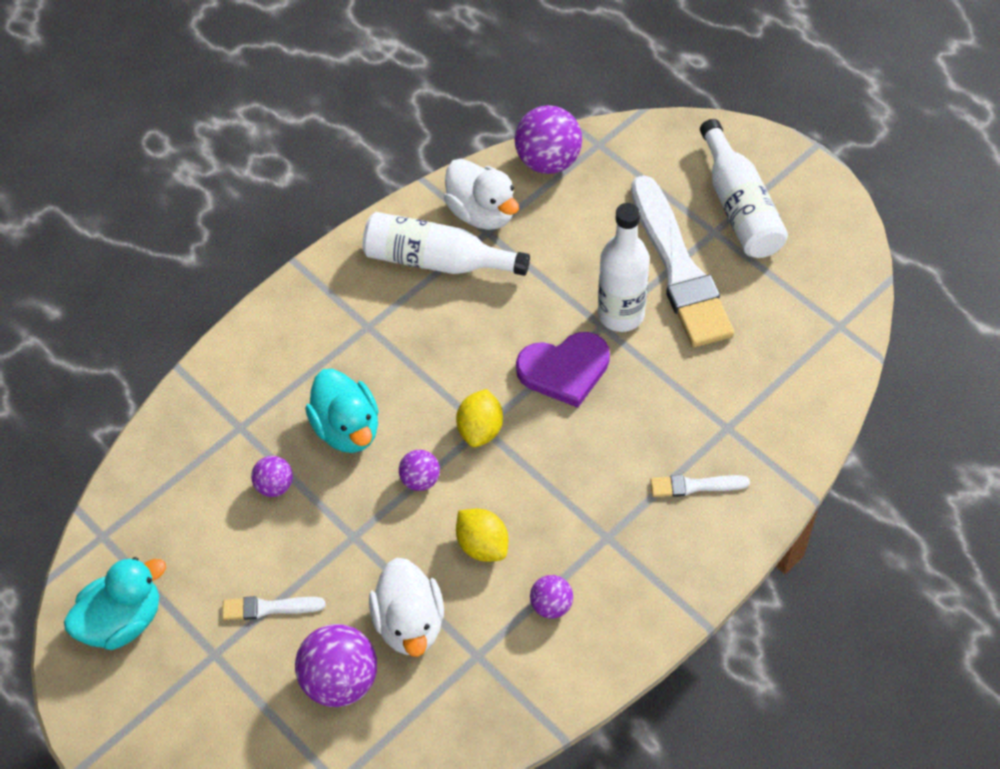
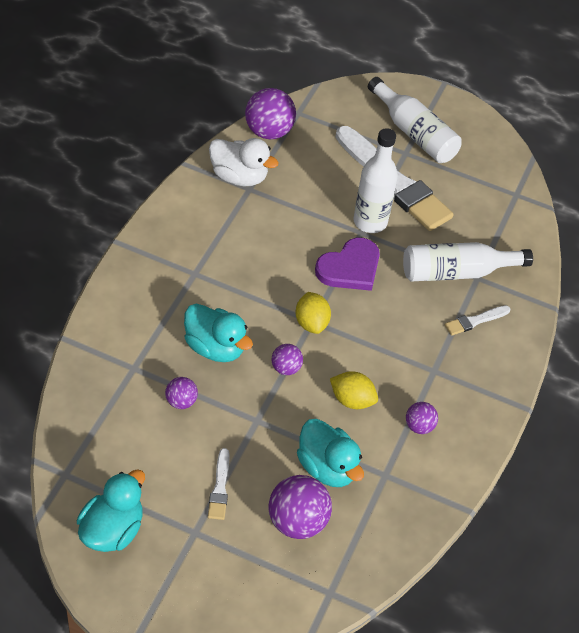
camera: 30 degrees left, 5 degrees down
(269, 608) = (220, 487): white brush -> white brush turned 60 degrees counterclockwise
(409, 623) = (327, 467): white duck -> turquoise duck
(437, 260) = (223, 216): white bottle -> white bottle (457, 272)

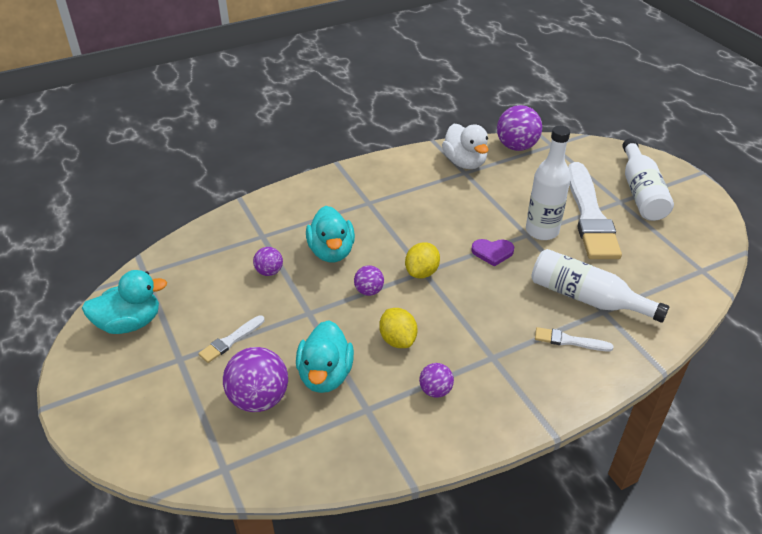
camera: 45 degrees right, 10 degrees down
(350, 268) = (492, 252): purple heart -> purple heart, size x0.62

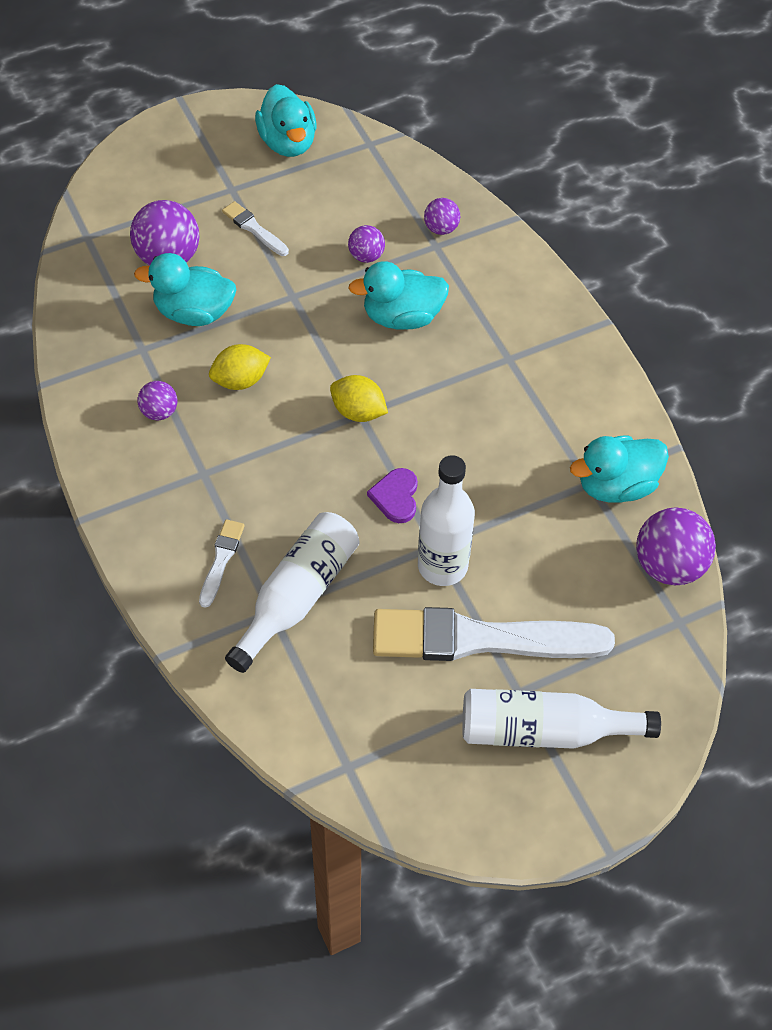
camera: 90 degrees right, 15 degrees up
(369, 291) = (326, 354): purple ball -> purple ball (441, 228)
(465, 162) = (616, 485): white duck -> turquoise duck

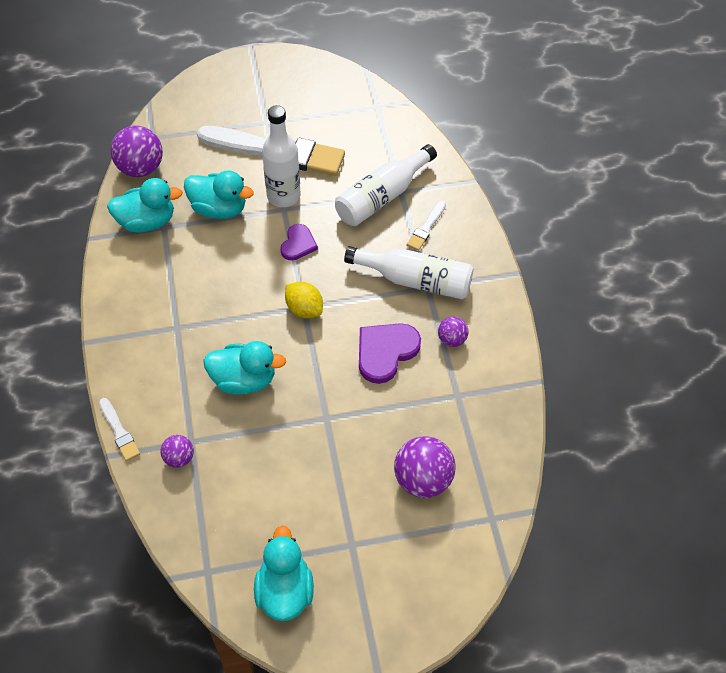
camera: 165 degrees left, 0 degrees up
(194, 312) = (410, 419): turquoise duck -> turquoise duck (219, 208)
(240, 380) = (385, 352): yellow lemon -> purple heart
(254, 229) = (341, 494): white brush -> white brush (119, 431)
(366, 256) = (253, 444): purple ball -> none
(544, 730) = (259, 101): white bottle -> white bottle (415, 280)

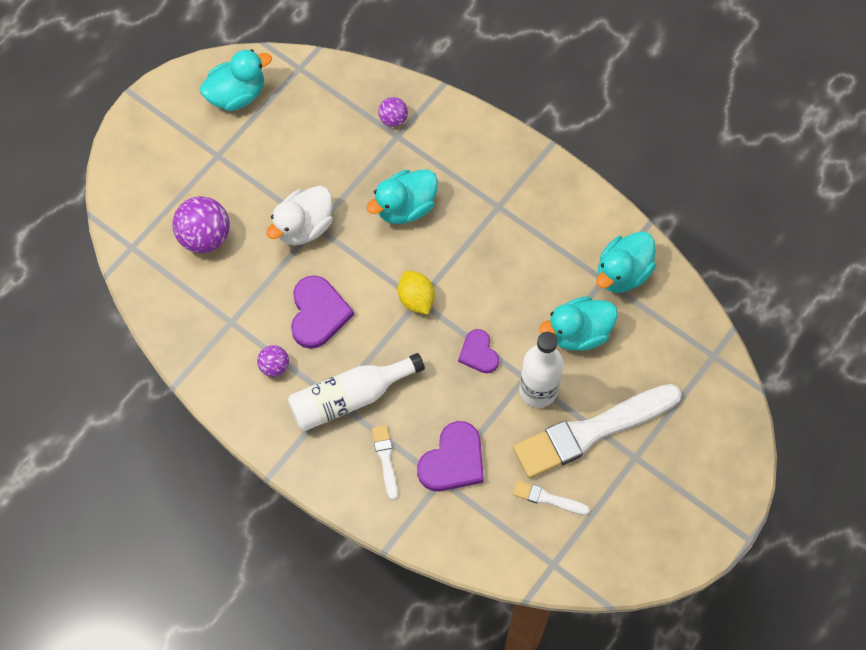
camera: 140 degrees right, 10 degrees up
(119, 431) = (454, 104): white brush -> white brush (548, 498)
(141, 168) = (687, 317): purple ball -> none
(284, 591) = (237, 94): turquoise duck -> turquoise duck turned 75 degrees counterclockwise
(304, 309) = (416, 299): yellow lemon -> yellow lemon turned 60 degrees clockwise
(336, 425) = (303, 227): none -> white duck
(382, 196) = (453, 460): white bottle -> purple heart

